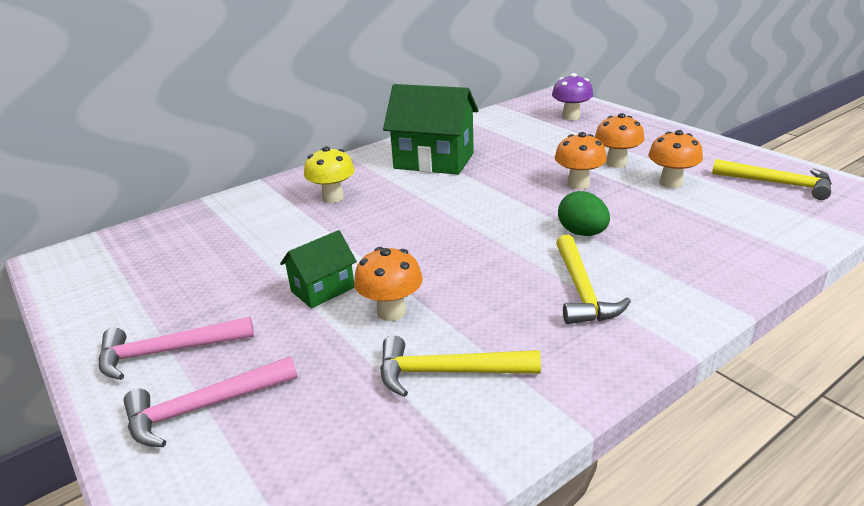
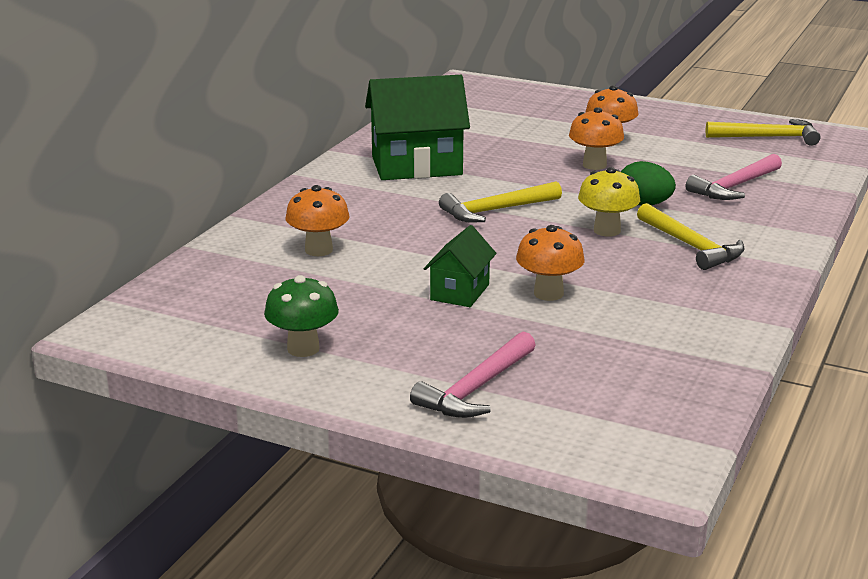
camera: 30 degrees left, 5 degrees down
(142, 315) = (303, 349): none -> green mushroom
(168, 352) = (379, 366): pink hammer -> pink hammer (735, 187)
(333, 198) = (352, 218): yellow mushroom -> yellow mushroom (607, 231)
(447, 372) = (649, 320): yellow hammer -> yellow hammer (496, 210)
(571, 117) = (512, 101): purple mushroom -> none
(671, 183) = (678, 151): orange mushroom -> orange mushroom (319, 250)

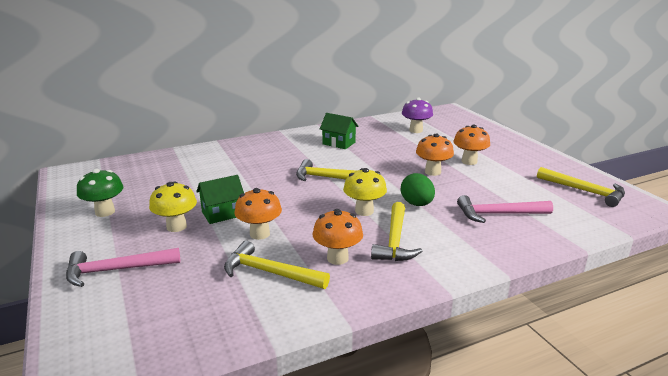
camera: 40 degrees right, 0 degrees up
(319, 250) = (212, 168): orange mushroom -> orange mushroom (337, 258)
(416, 166) = (339, 143): green house -> green house, size x0.54
(438, 325) = (176, 227): none -> yellow mushroom
(478, 121) = (416, 130): none -> purple mushroom
(637, 321) = (269, 272): none -> yellow hammer

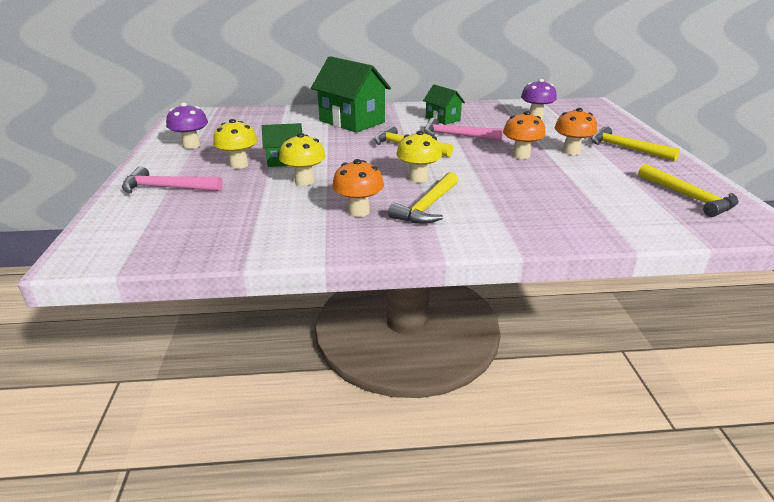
camera: 20 degrees right, 5 degrees up
(105, 212) = (191, 145): green mushroom -> purple mushroom
(256, 158) = (352, 121): none -> green house
(259, 234) = (304, 181): orange mushroom -> yellow mushroom
(269, 272) = (288, 212): yellow hammer -> yellow hammer (626, 148)
(416, 204) = (478, 180): green egg -> none
(498, 214) = (561, 202): pink hammer -> pink hammer (456, 136)

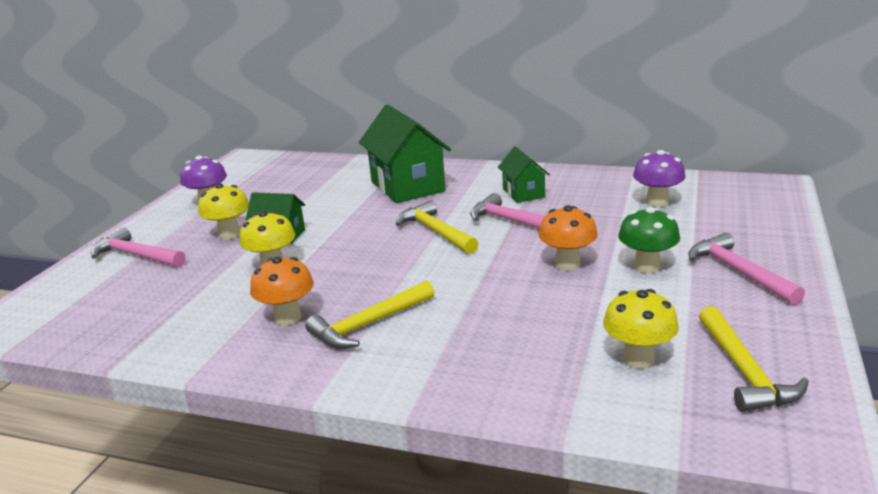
camera: 25 degrees right, 5 degrees down
(418, 178) = (400, 281): yellow mushroom -> yellow mushroom (638, 359)
(571, 151) = (647, 266): orange mushroom -> green mushroom
(626, 148) = (738, 272): yellow hammer -> pink hammer

